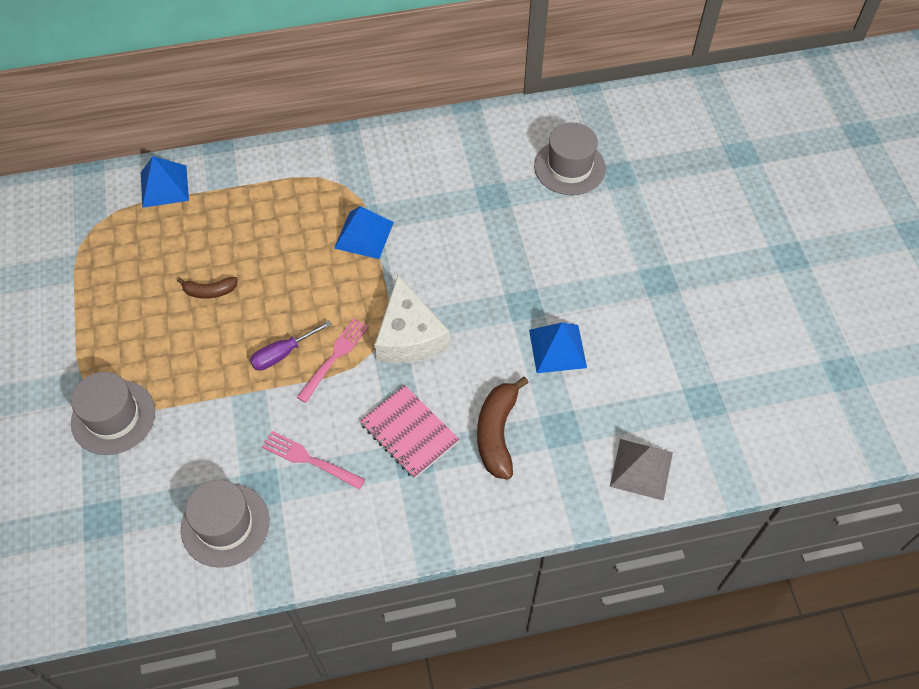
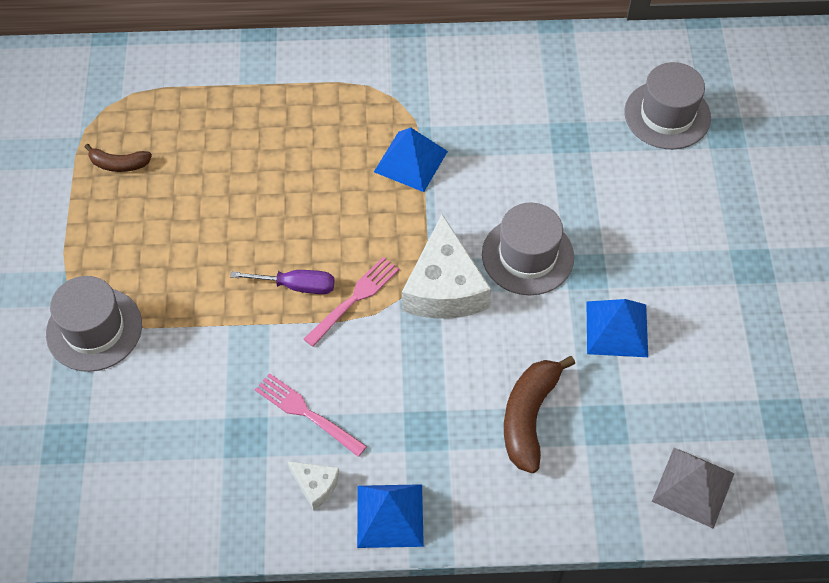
camera: 10 degrees right, 0 degrees up
(164, 186) = (191, 72): blue pyramid -> blue pyramid (390, 515)
(210, 291) = (224, 201): brown banana -> brown banana (119, 164)
(225, 525) = (200, 472): grey hat -> grey hat (527, 256)
(283, 353) = (296, 286): purple screwdriver -> purple screwdriver turned 150 degrees counterclockwise
(327, 520) = (315, 485): none -> white cheese
(409, 433) = (426, 400): pink notebook -> none

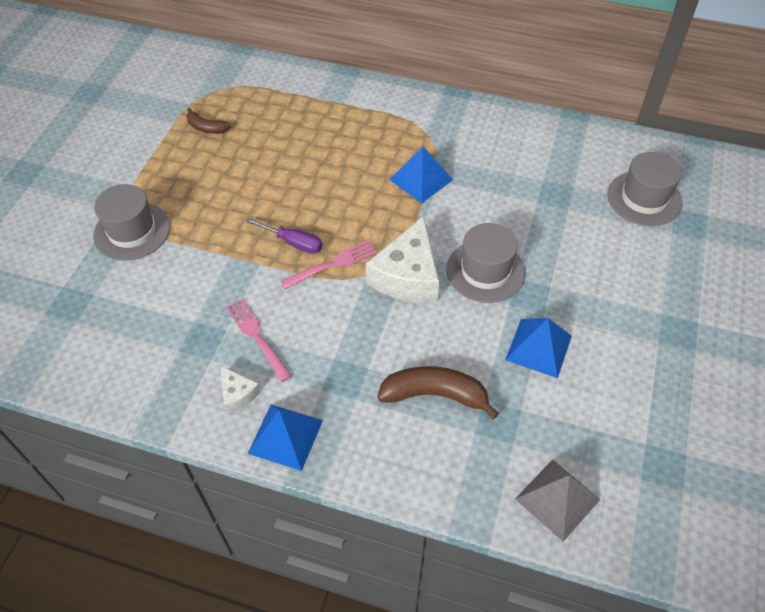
camera: 20 degrees right, 5 degrees down
(529, 417) = (435, 395): brown banana -> brown banana turned 60 degrees clockwise

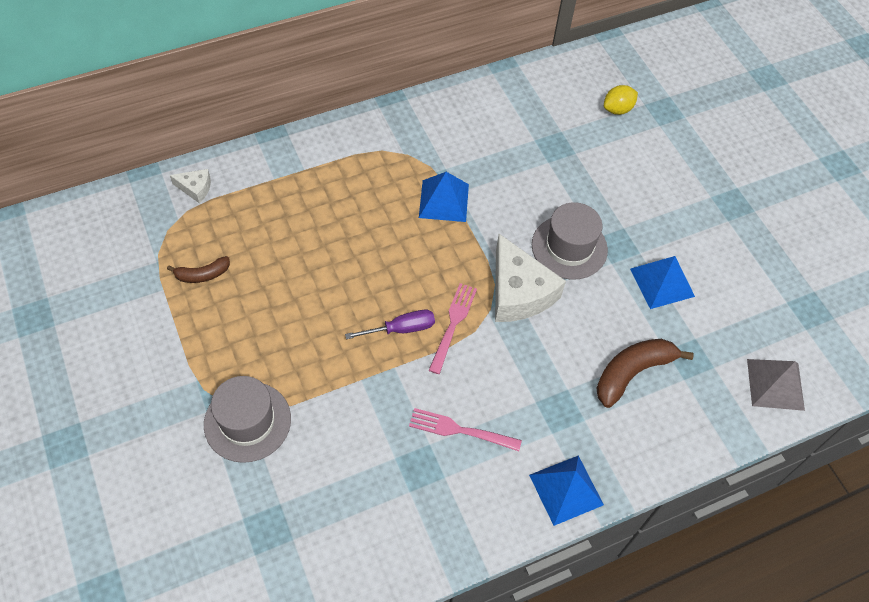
camera: 45 degrees left, 5 degrees up
(238, 394) = (496, 487): white cheese -> white cheese (195, 188)
(644, 198) = (617, 109): grey hat -> yellow lemon

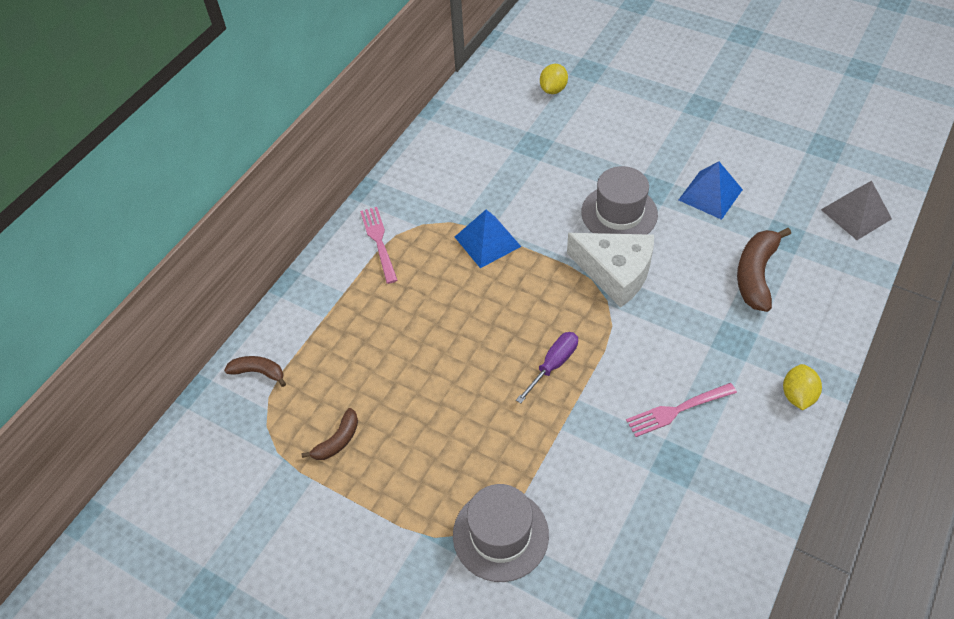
camera: 30 degrees left, 5 degrees down
(195, 188) = (258, 372): white cheese -> brown banana
(453, 324) = (590, 332): pink fork -> pink fork (379, 241)
(566, 489) = (797, 395): blue pyramid -> yellow lemon

